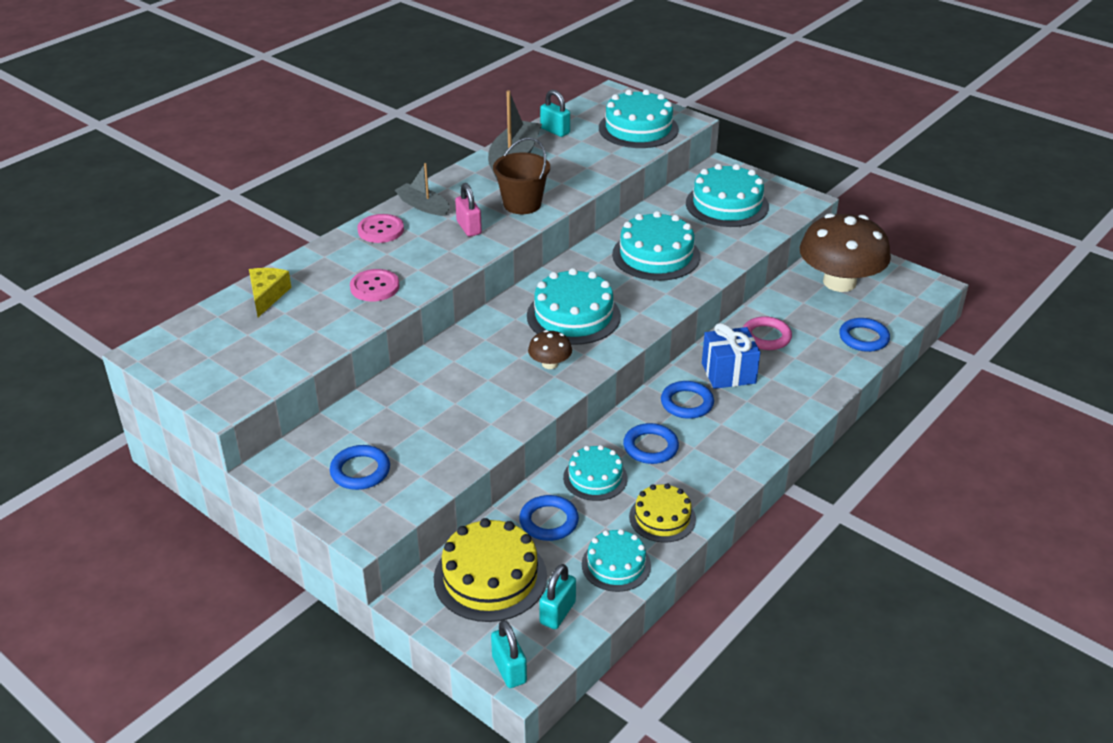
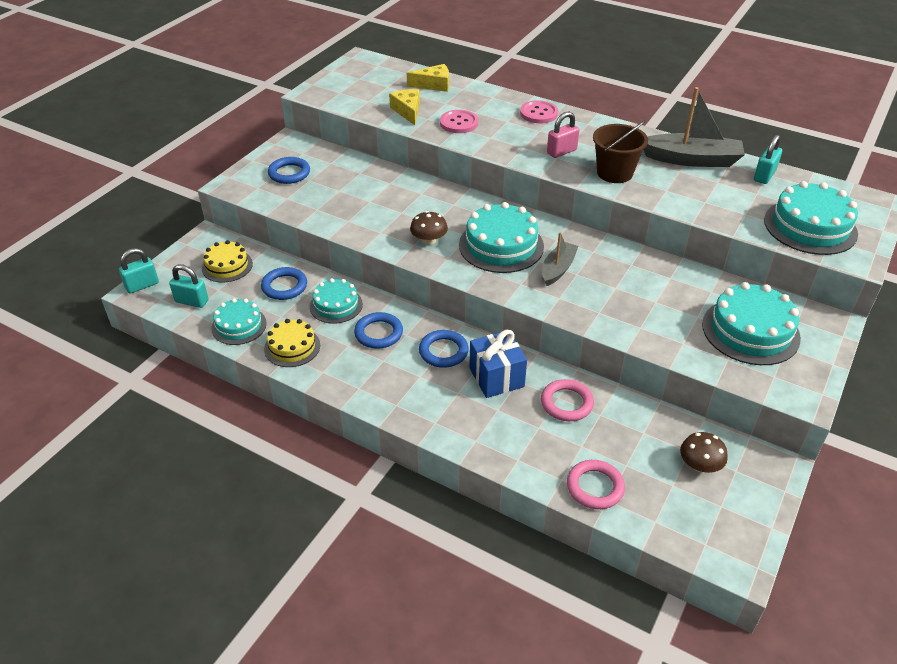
camera: 80 degrees right, 5 degrees up
(325, 322) = (407, 111): none -> yellow cheese
(423, 206) = (585, 126): grey boat -> grey boat (558, 269)
(490, 577) = (227, 266): yellow cake -> yellow cake, size x0.62
(656, 255) = (621, 286): turquoise cake -> none
(839, 282) = (699, 465): brown mushroom -> brown mushroom, size x0.43
(863, 338) = (595, 487): blue ring -> pink ring

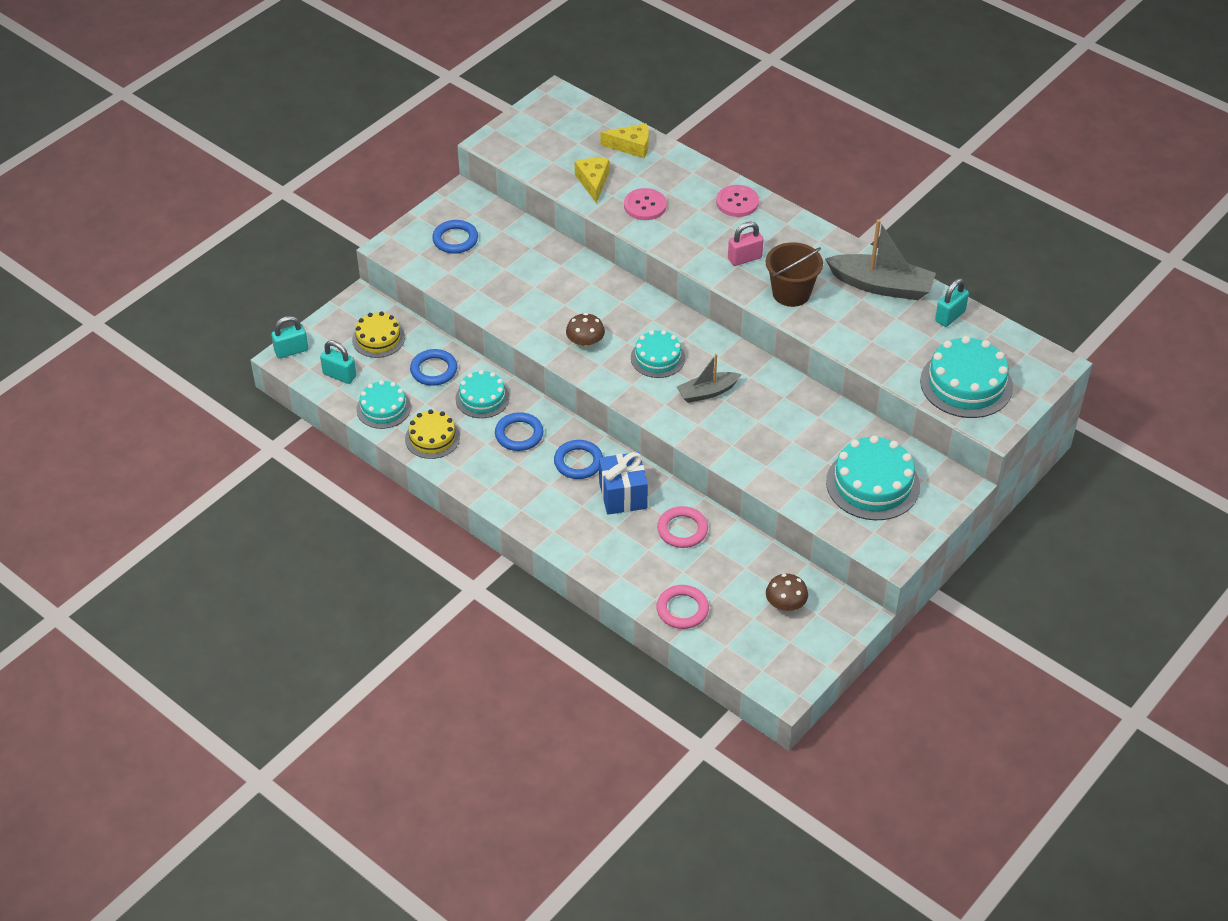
camera: 10 degrees right, 5 degrees up
(501, 245) = (657, 358): turquoise cake -> turquoise cake, size x0.62
(558, 269) = (707, 392): grey boat -> grey boat turned 150 degrees counterclockwise

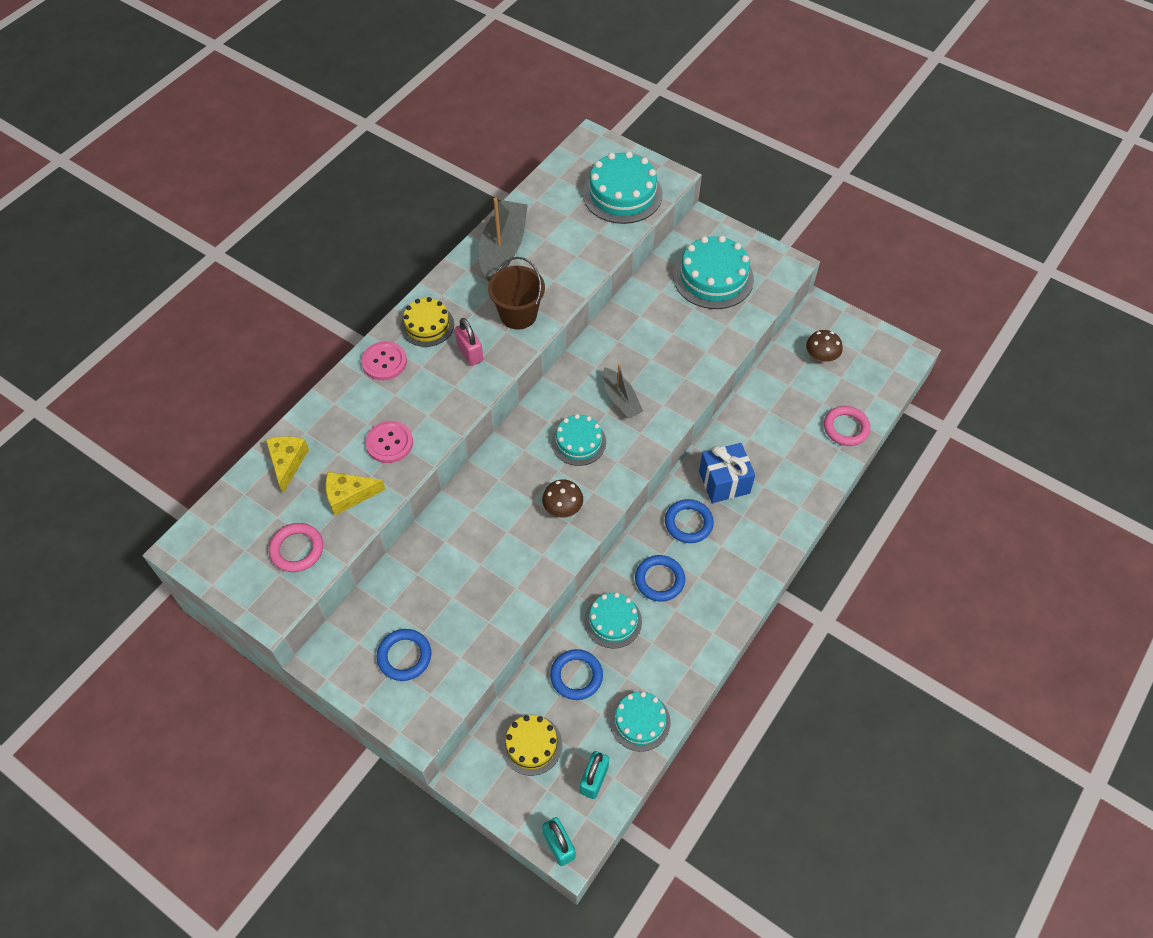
camera: 95 degrees left, 10 degrees up
(432, 438) = (676, 663): yellow cake -> yellow cake (427, 325)
(682, 530) = (756, 433): pink ring -> pink ring (297, 549)
(950, 316) = (539, 203): turquoise padlock -> none

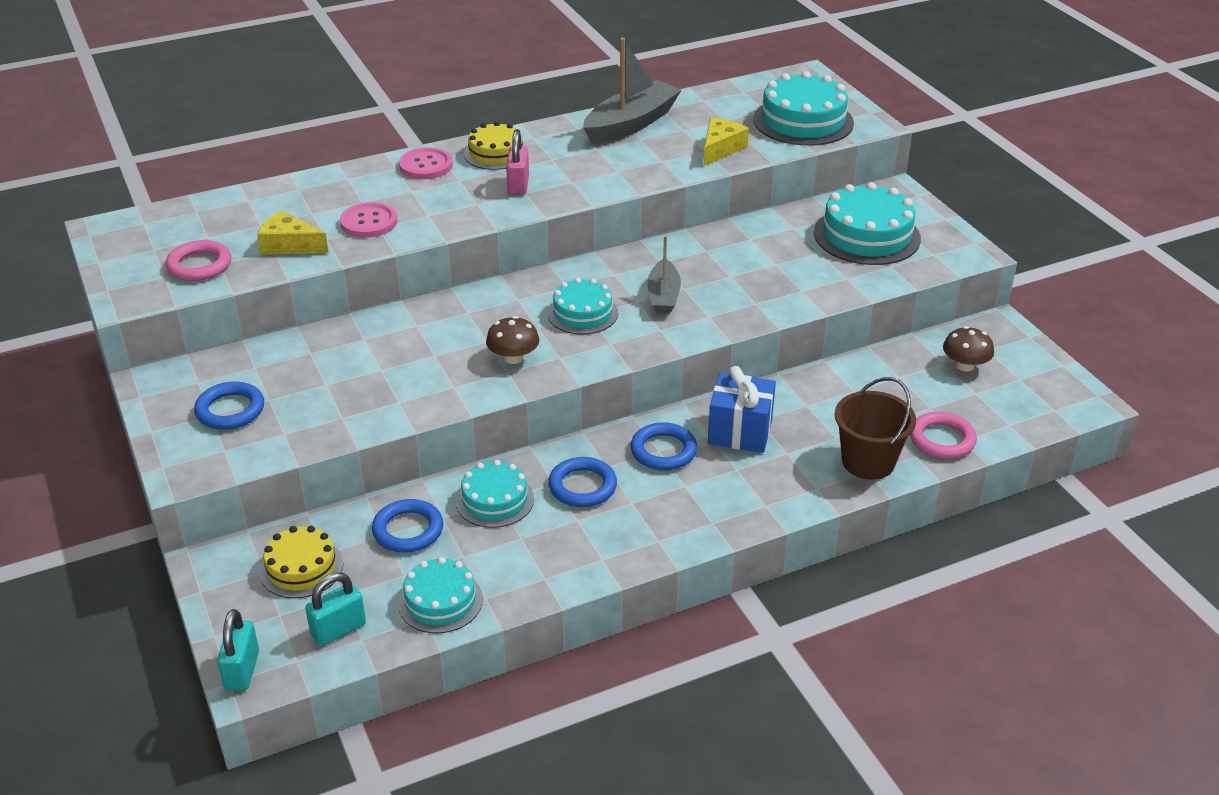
camera: 30 degrees right, 20 degrees down
(287, 462) = (258, 204): yellow cheese -> yellow cheese (720, 149)
(518, 315) = (597, 174): brown bucket -> brown bucket (868, 462)

